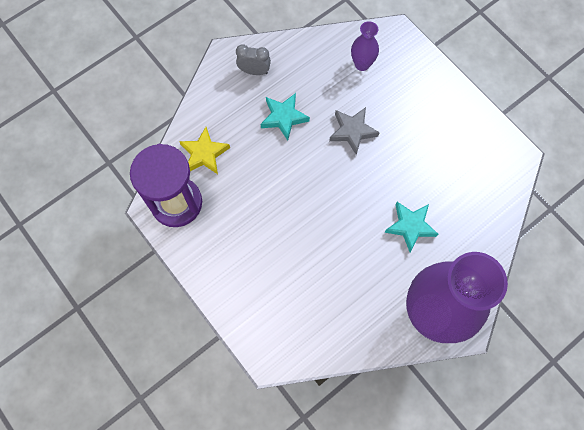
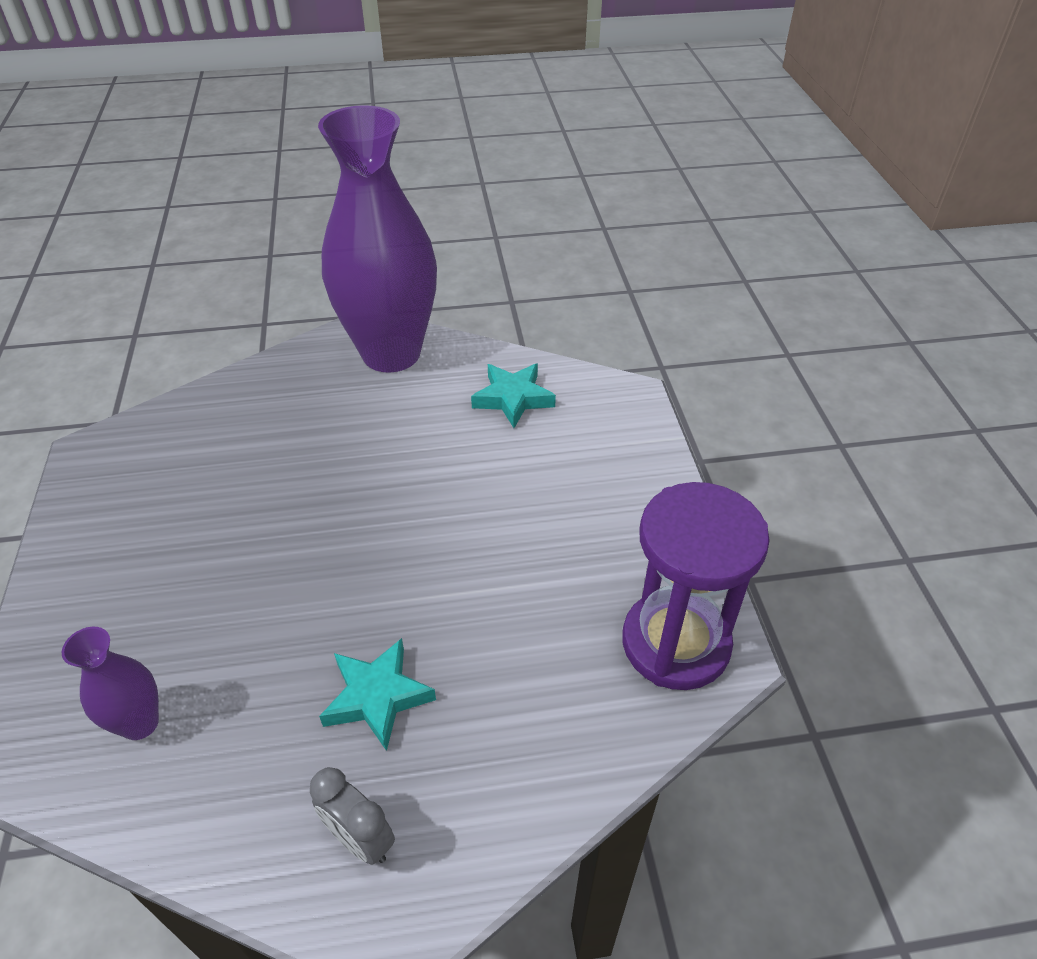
camera: 150 degrees left, 25 degrees down
(204, 154) = (577, 706): yellow star -> none
(352, 131) = (280, 606): grey star -> none
(410, 226) = (326, 441): turquoise star -> turquoise star (513, 398)

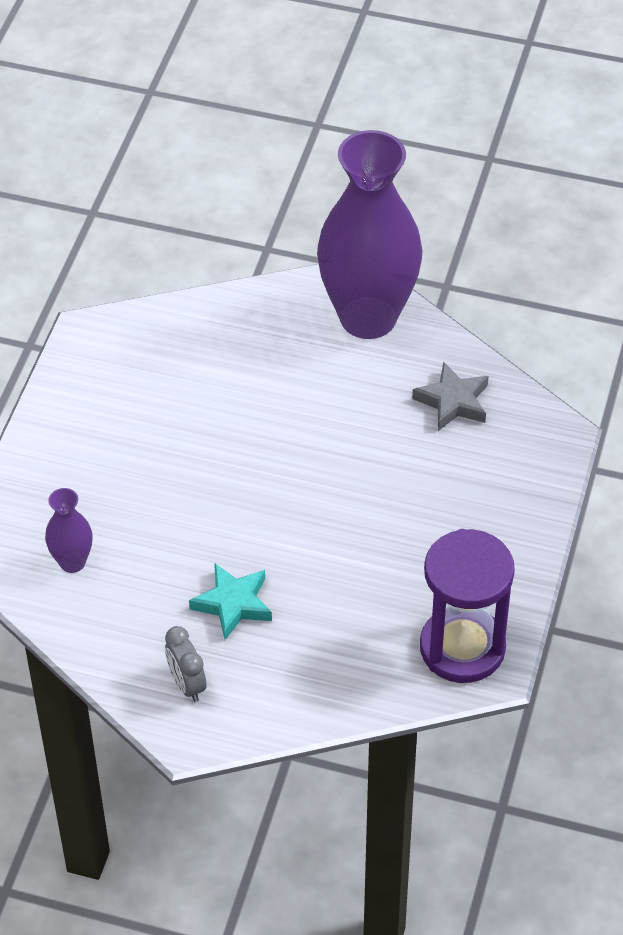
camera: 25 degrees right, 5 degrees up
(513, 398) = (453, 401): turquoise star -> grey star

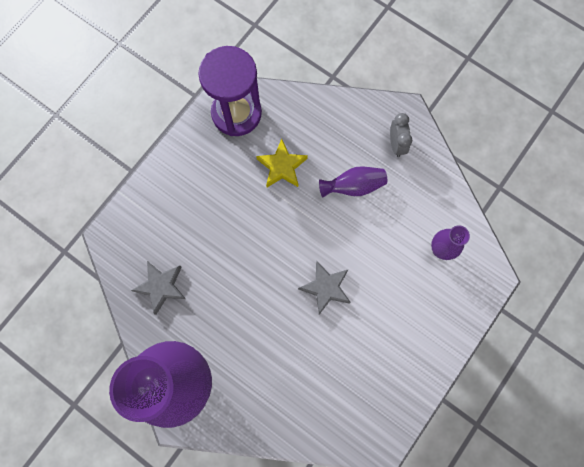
camera: 160 degrees left, 25 degrees up
(223, 467) = (326, 288): none -> grey star
(233, 604) = (353, 186): turquoise star -> purple vase
(355, 596) = (282, 166): none -> yellow star

